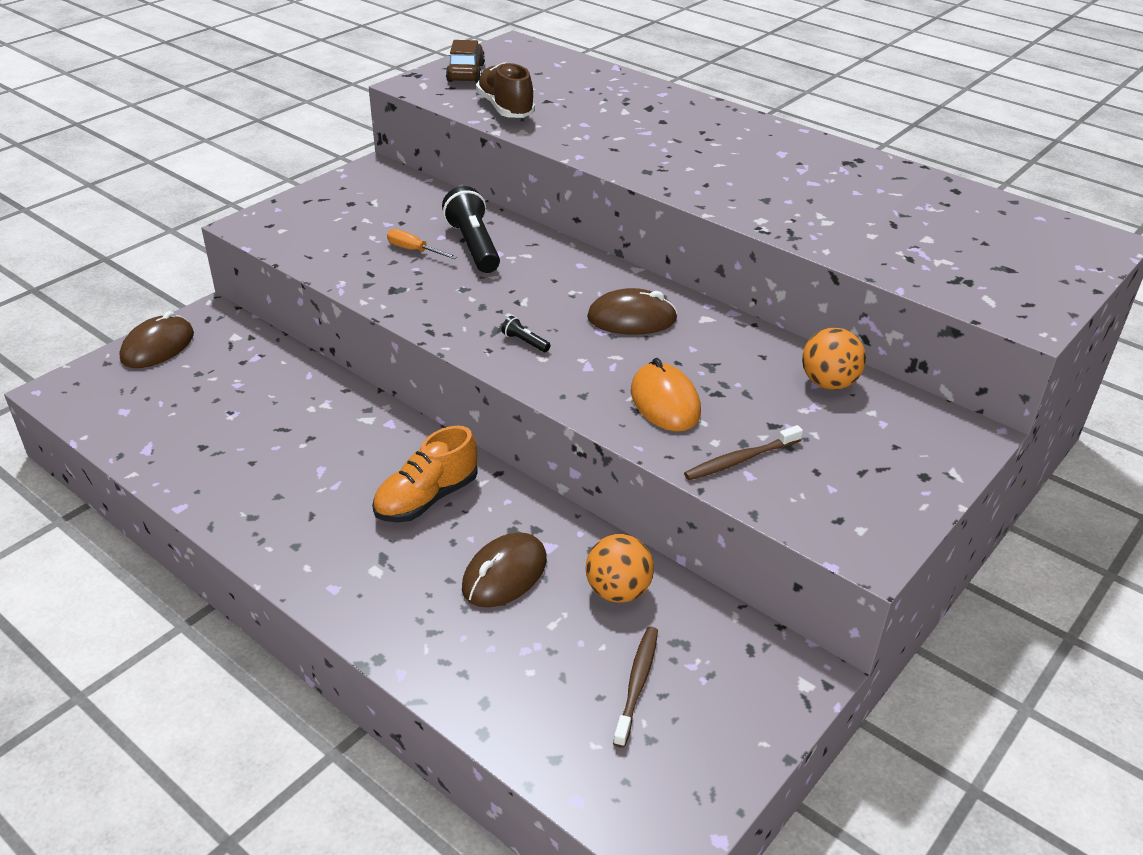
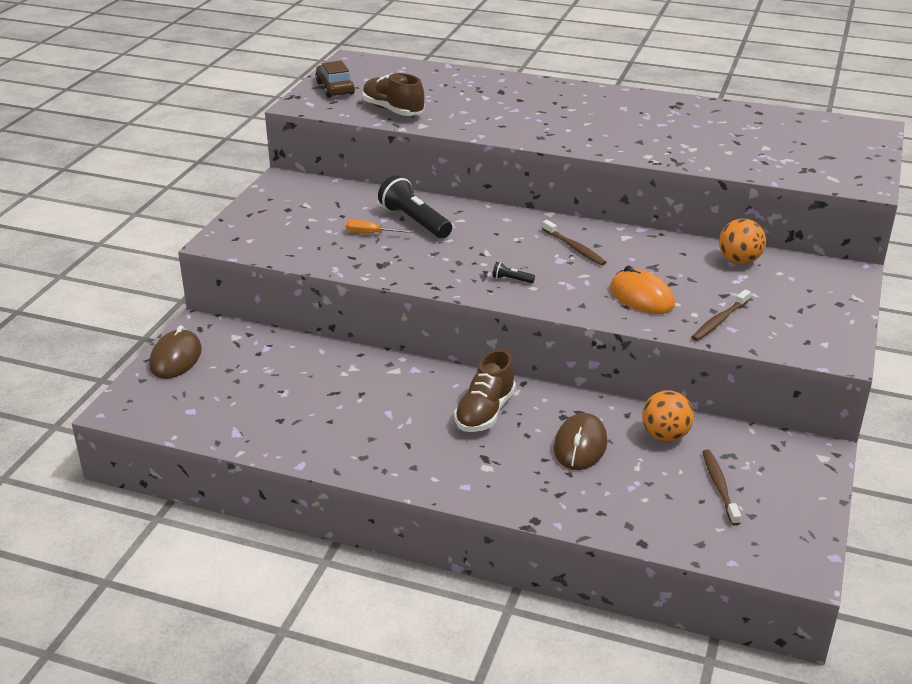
camera: 20 degrees left, 5 degrees down
(427, 498) = (485, 412): orange shoe -> brown shoe
(632, 318) = (574, 248): brown mouse -> brown toothbrush

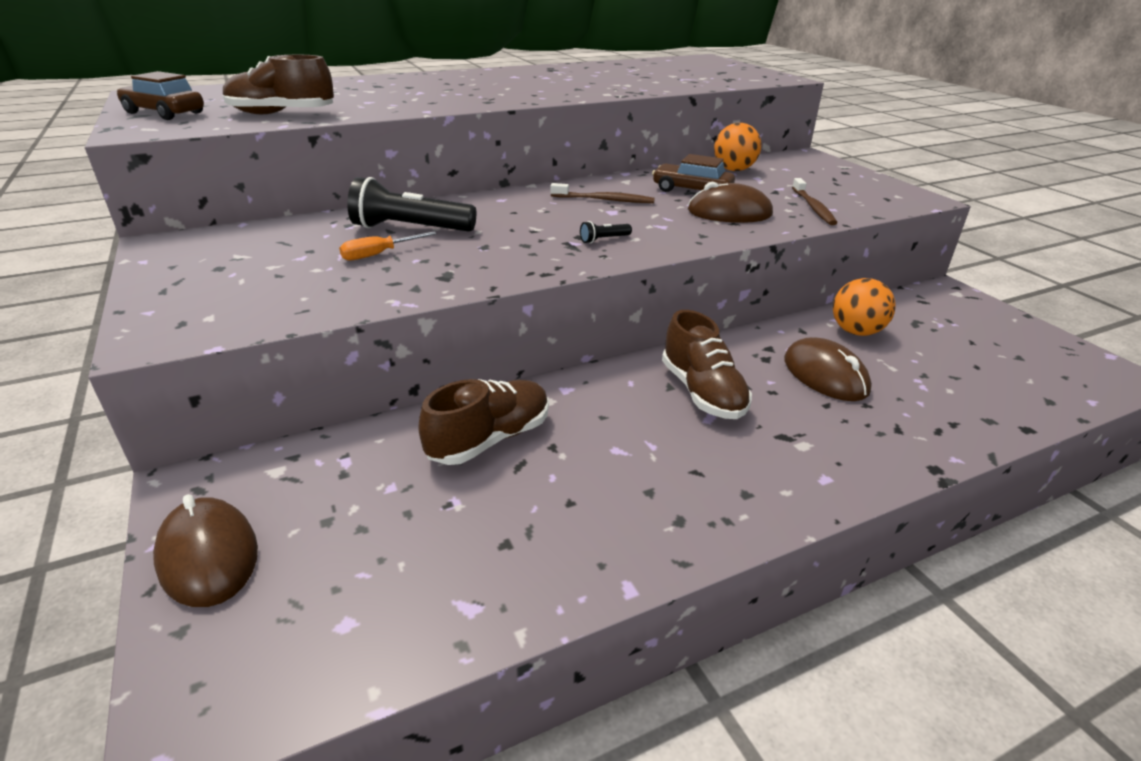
camera: 45 degrees left, 0 degrees up
(339, 373) = (490, 439): none -> brown shoe
(641, 297) = (729, 213): orange mouse -> brown mouse
(657, 266) = (691, 190): none -> brown car
(719, 487) = (961, 348): brown toothbrush -> none

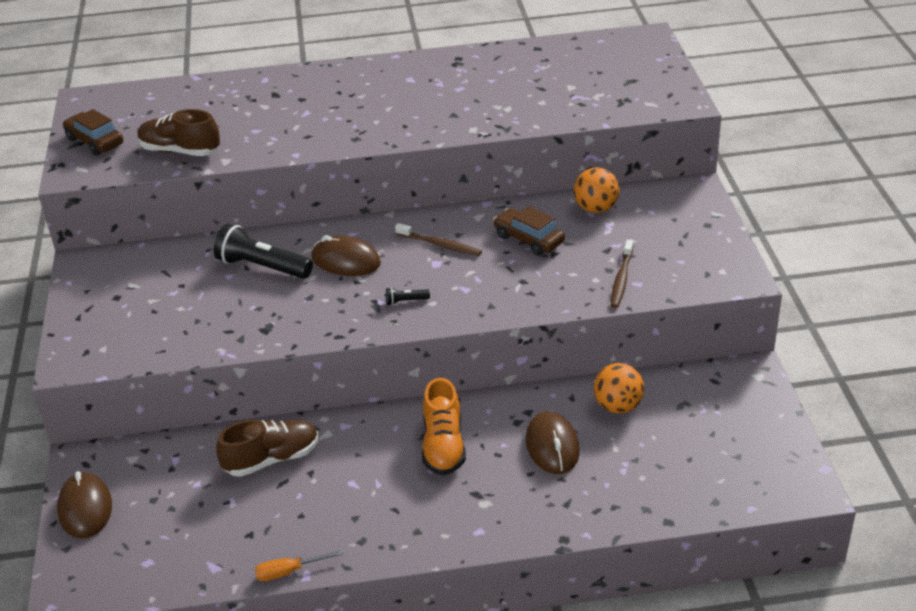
camera: 20 degrees right, 5 degrees up
(379, 254) = (228, 297): orange screwdriver -> orange screwdriver (289, 572)
(702, 392) = (443, 446): brown shoe -> orange shoe
(729, 213) = (537, 277): brown mouse -> brown mouse (346, 261)

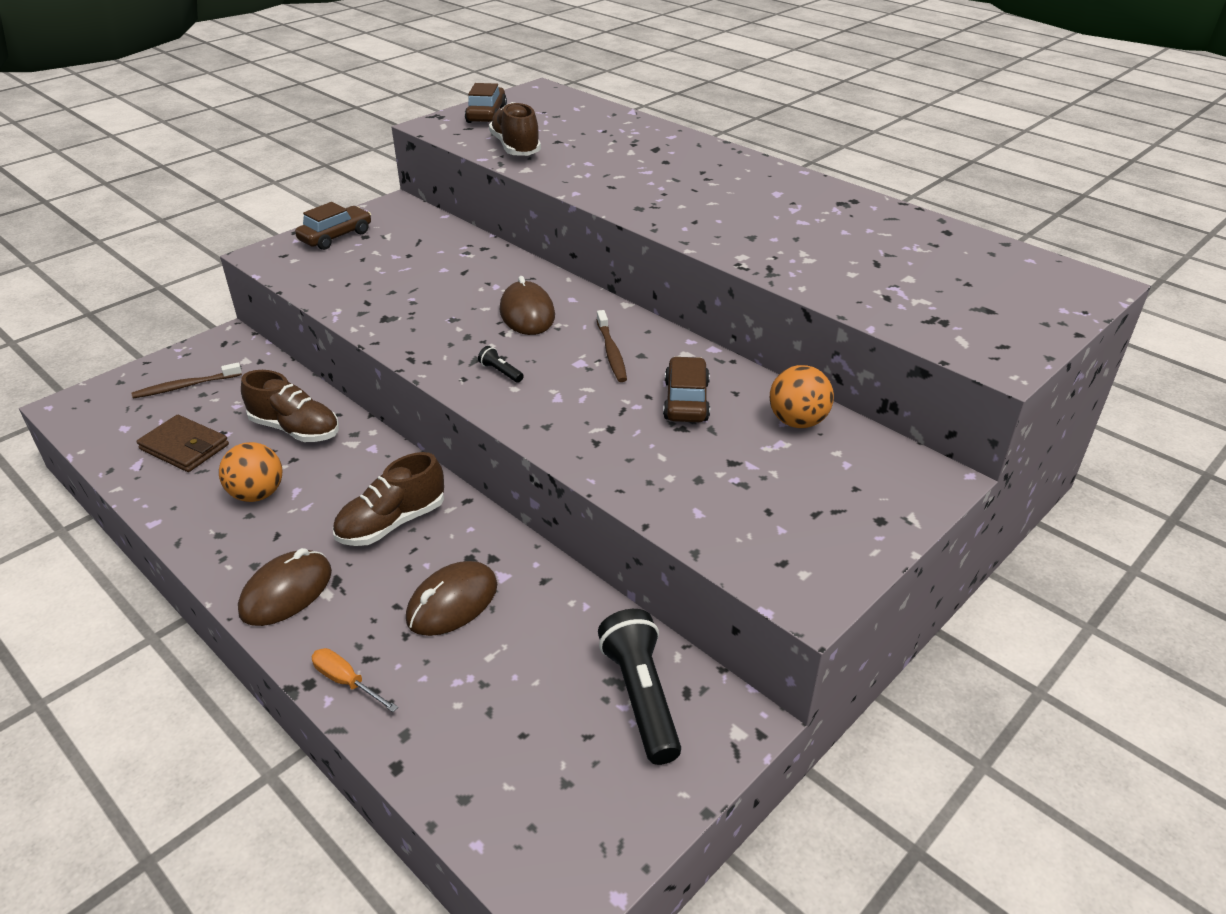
camera: 50 degrees right, 0 degrees up
(85, 508) = (171, 368): brown mouse -> brown mouse (286, 592)
(94, 313) = (336, 236): none -> brown car
(222, 531) = (184, 447): none -> brown wallet
(262, 267) = (472, 278): black flashlight -> black flashlight (641, 696)
(289, 572) = (152, 510): orange screwdriver -> orange screwdriver (346, 682)
(443, 446) = (392, 523): orange shoe -> brown shoe
(618, 406) = (562, 625): orange ball -> orange ball (257, 494)
(621, 279) = (692, 496): brown toothbrush -> brown toothbrush (186, 386)

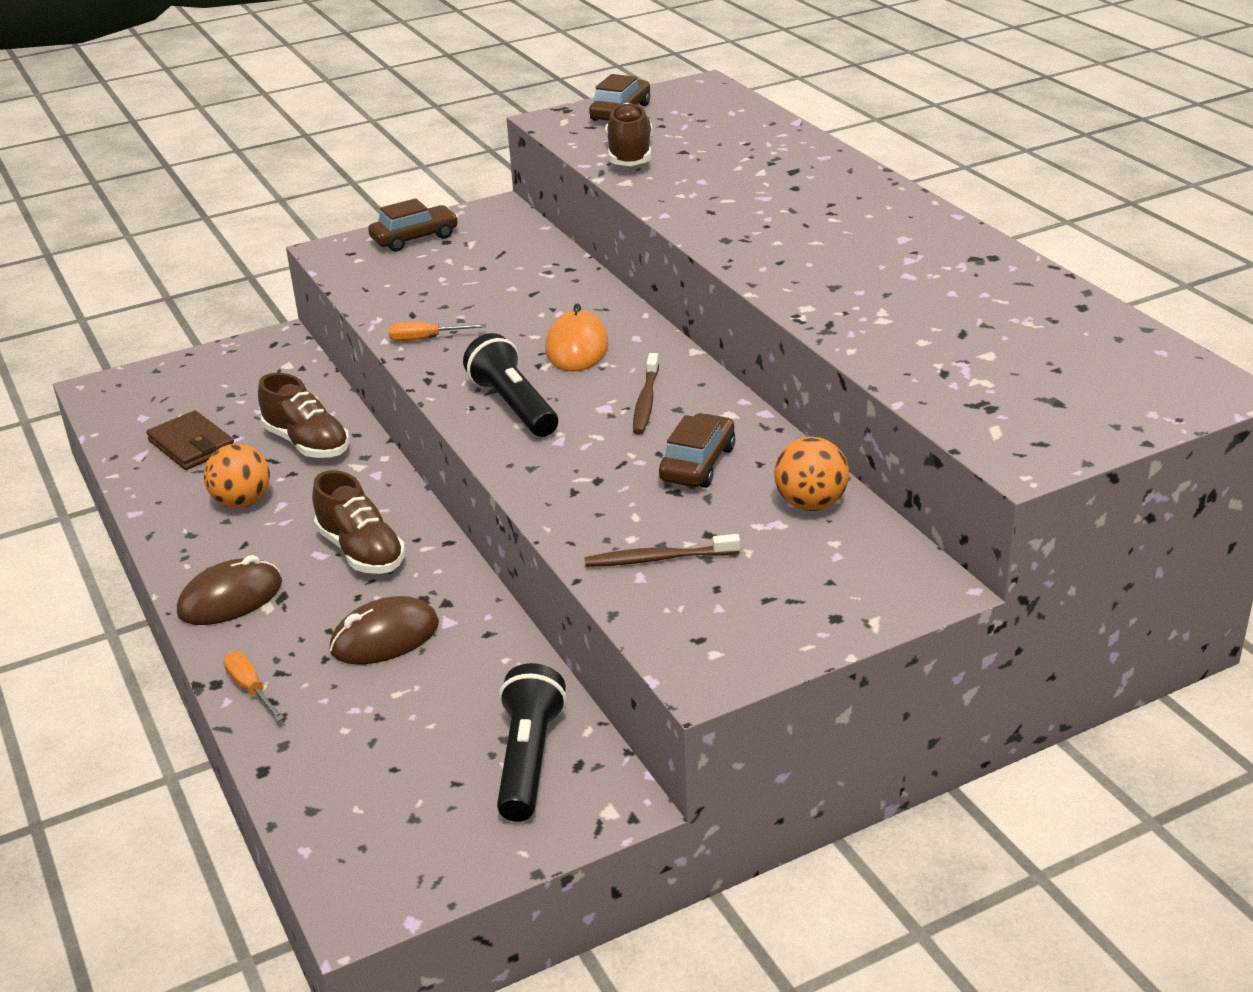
camera: 20 degrees right, 5 degrees down
(186, 386) = (218, 384): brown toothbrush -> brown toothbrush (659, 559)
(390, 322) = (426, 339): none -> orange screwdriver
(392, 523) = (361, 551): brown shoe -> brown shoe turned 105 degrees counterclockwise
(501, 372) = (513, 406): black flashlight -> black flashlight, size x2.34
(527, 313) = (577, 347): brown mouse -> orange mouse

